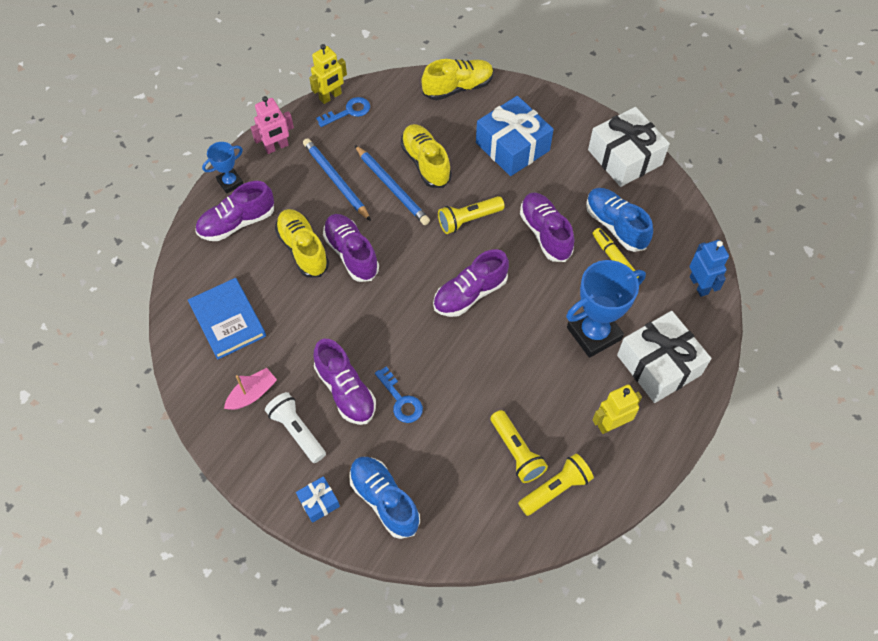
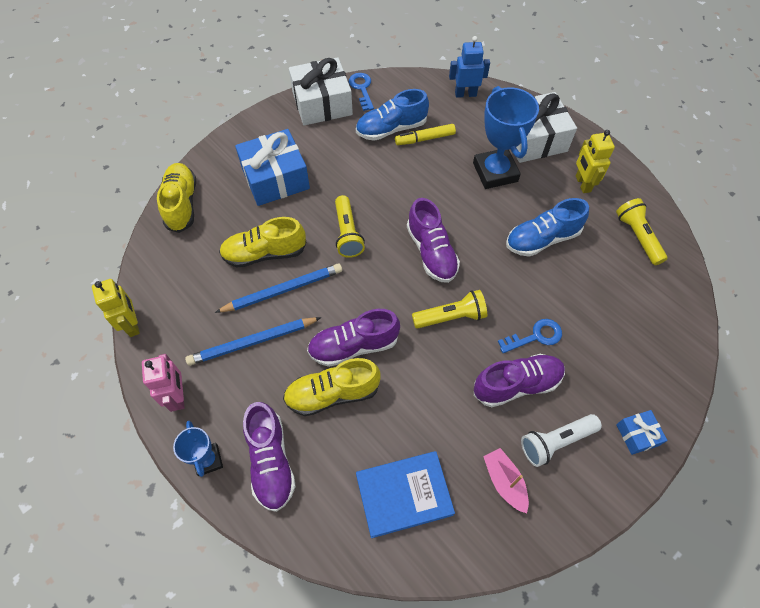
camera: 75 degrees left, 0 degrees up
(348, 112) = (163, 310): blue key -> blue key (362, 89)
(384, 500) = (639, 373): blue shoe -> blue shoe (542, 239)
(517, 452) = (600, 256): yellow flashlight -> yellow flashlight (451, 317)
(545, 233) = (382, 179): purple shoe -> none

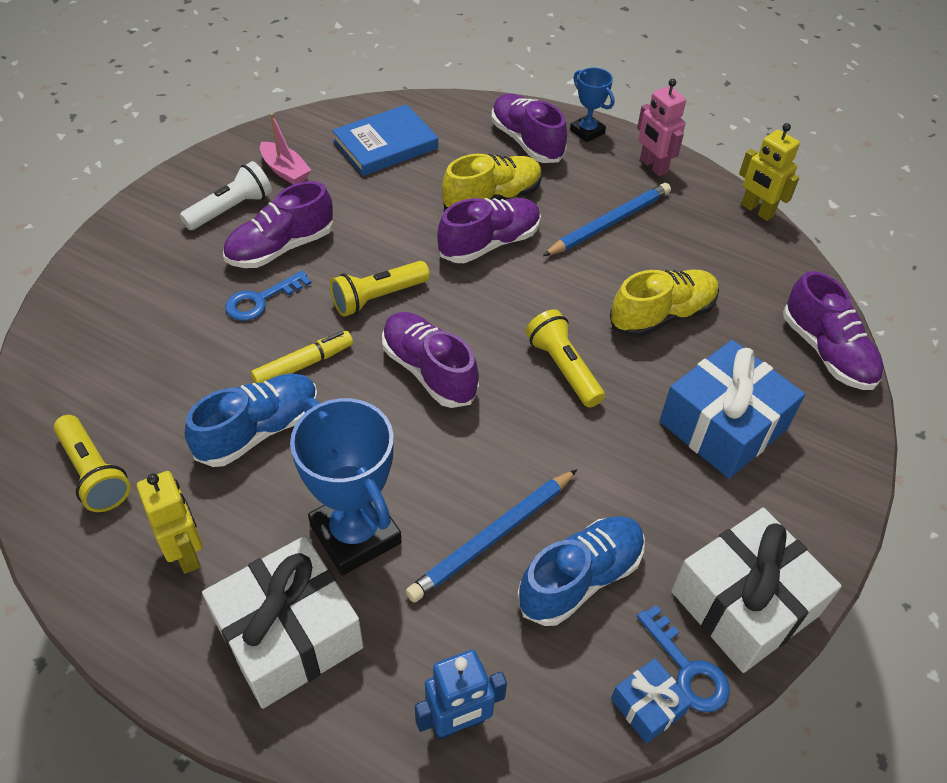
camera: 160 degrees right, 10 degrees down
(182, 204) = (827, 352): yellow shoe -> purple shoe
(283, 290) = (609, 280): blue pencil -> blue pencil (493, 537)
(425, 139) = (507, 573): yellow marker -> yellow marker (303, 364)
(637, 435) = (135, 232): blue gift -> blue gift (647, 706)

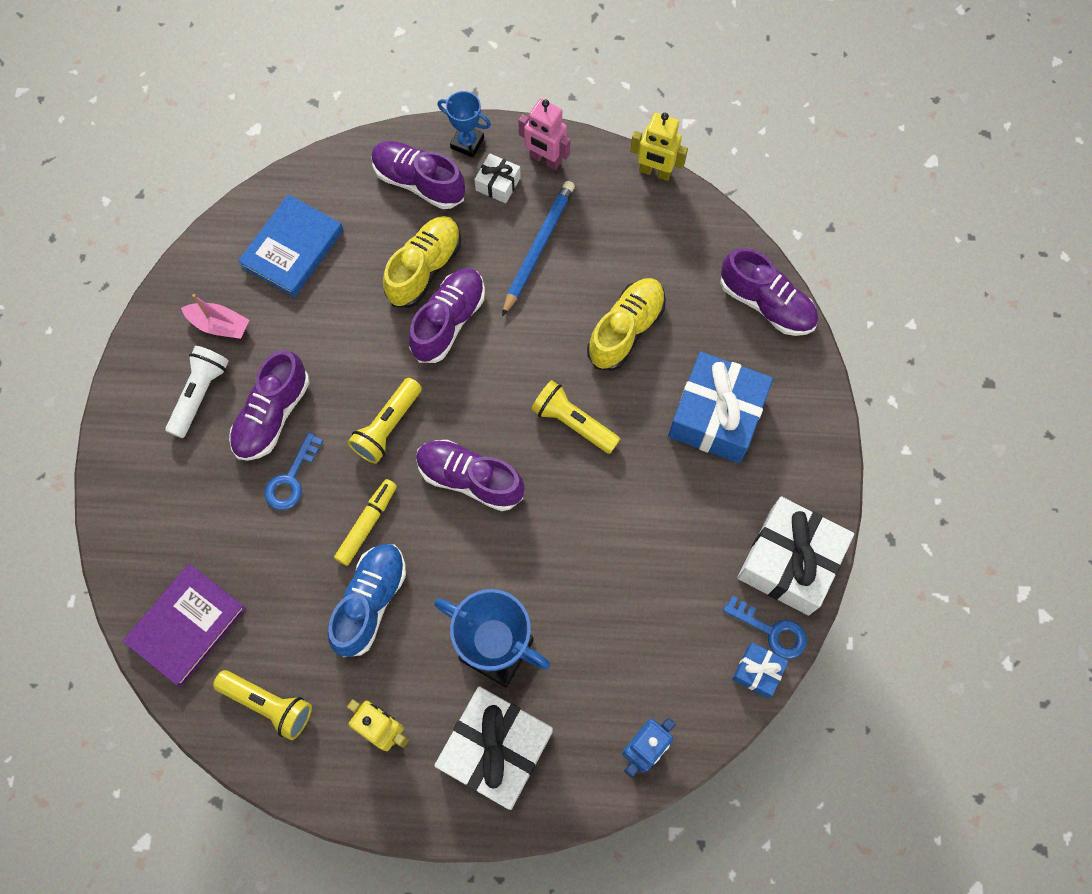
camera: 25 degrees left, 20 degrees up
(77, 372) = (187, 625): none -> purple book
(493, 537) = (595, 600): blue pencil -> none
(580, 578) = (672, 601): blue shoe -> none
(598, 167) = (498, 184): none -> white gift

